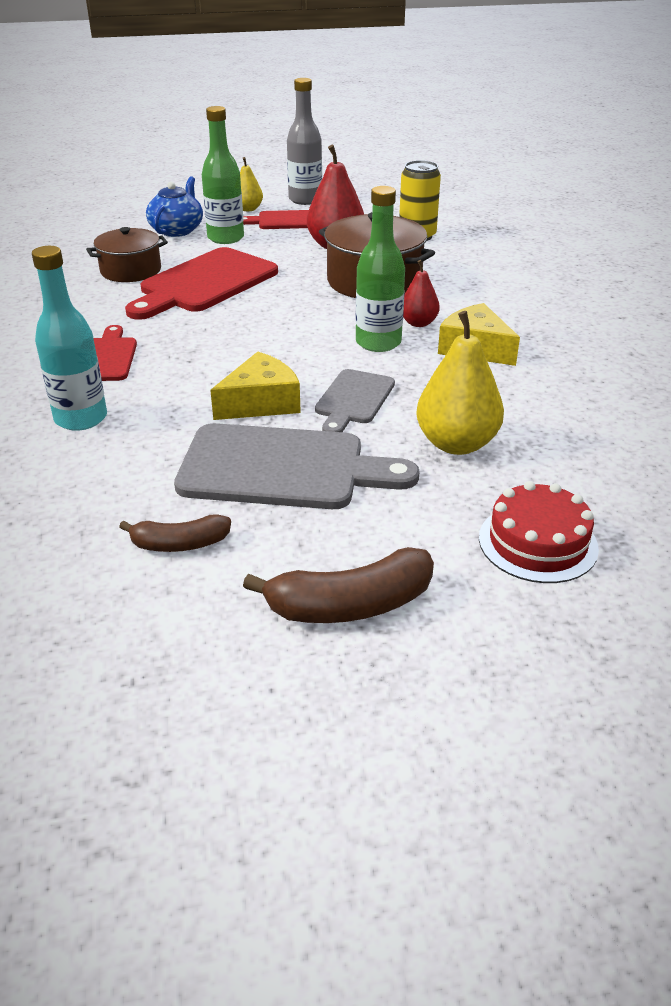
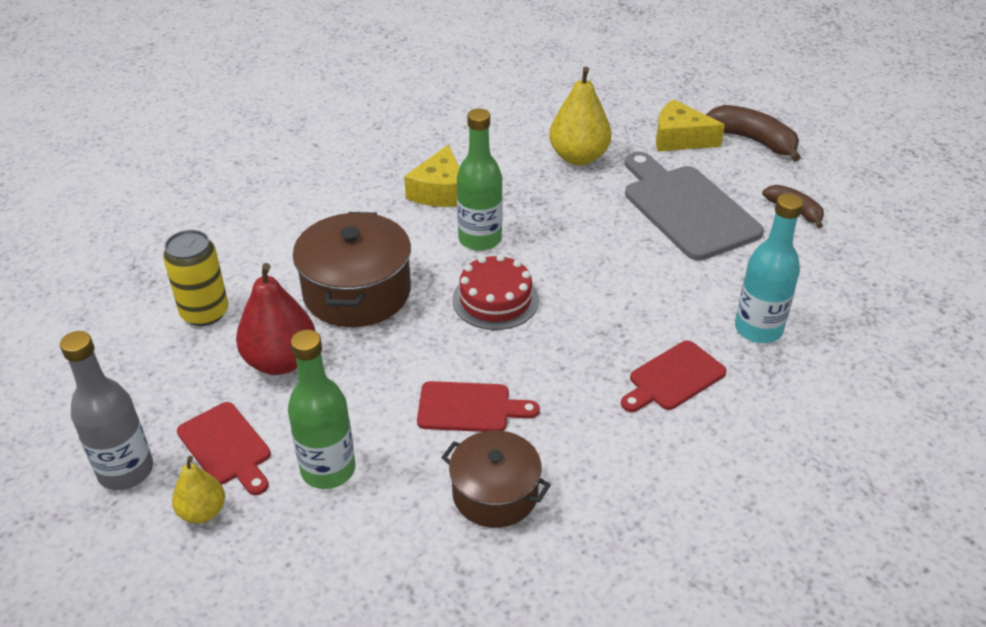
camera: 125 degrees left, 5 degrees up
(177, 230) = (337, 538): blue teapot -> none
(205, 283) = (469, 407): red cutting board -> red cutting board, size x0.56
(261, 402) = (630, 254): yellow cheese -> yellow cheese (679, 139)
(353, 400) = (577, 215): grey cutting board -> none
(418, 323) = (423, 233): red pear -> none
(538, 543) = (636, 107): red cake -> red cake (495, 300)

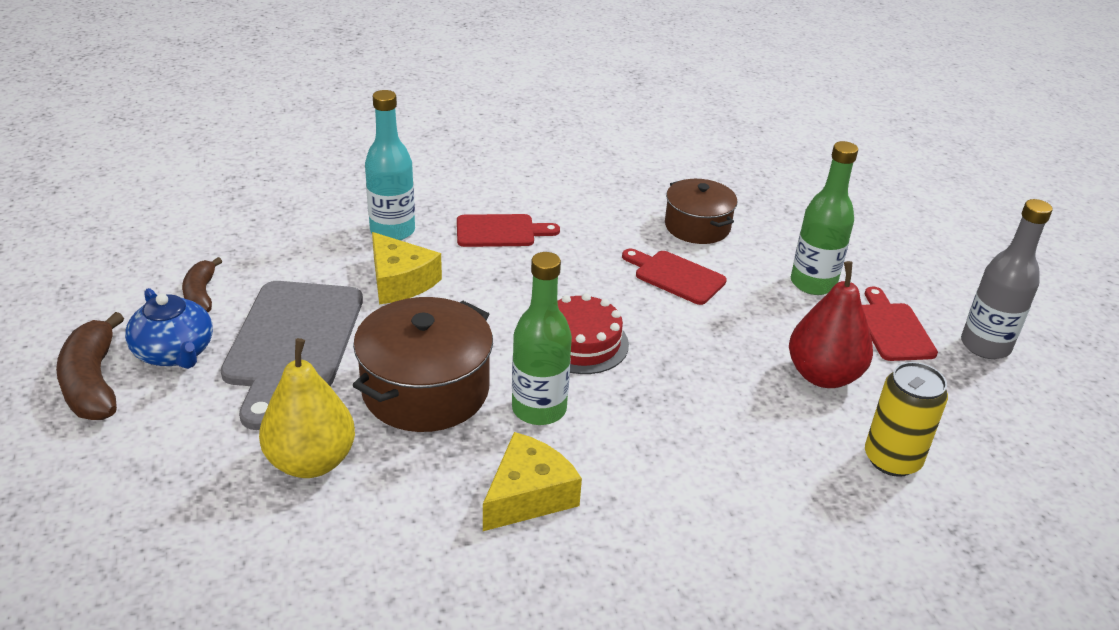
camera: 150 degrees left, 5 degrees down
(203, 512) = (921, 296): yellow pear -> none
(357, 292) = (714, 410): brown pot -> brown pot (425, 390)
(679, 139) = (161, 427): yellow cheese -> yellow cheese (400, 281)
(742, 172) = (175, 352): none -> blue teapot

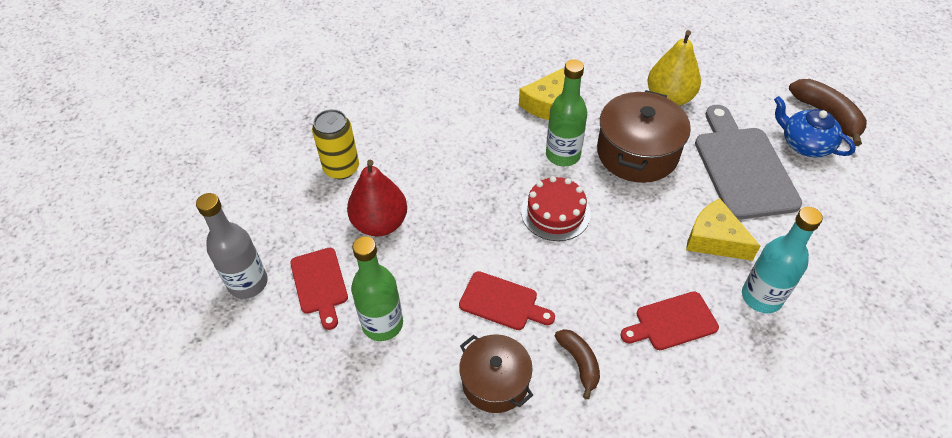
camera: 170 degrees right, 15 degrees up
(201, 294) = (837, 192): brown banana -> brown banana (579, 363)

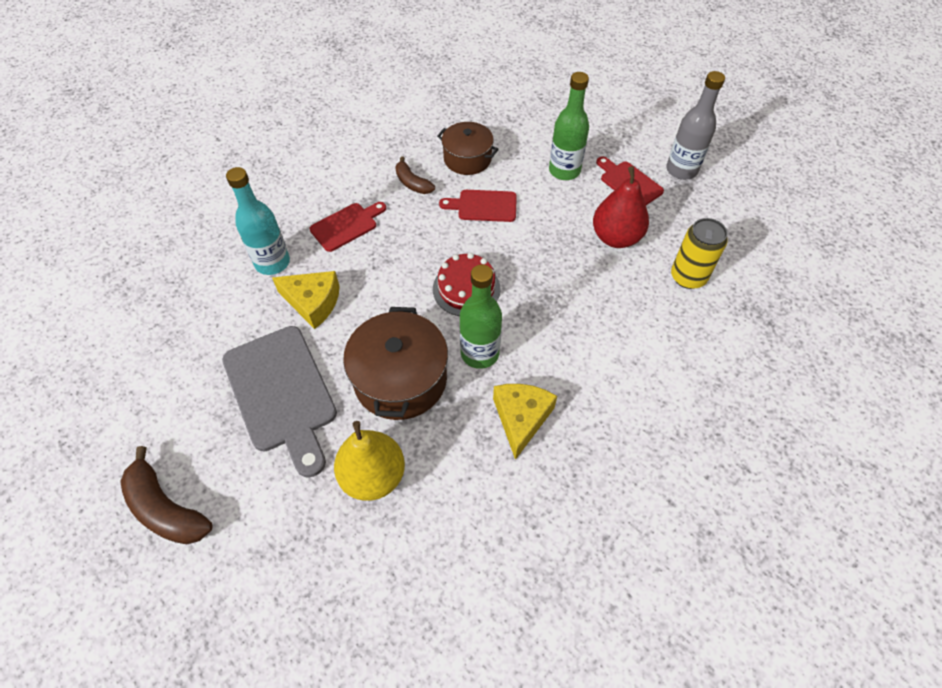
camera: 160 degrees right, 5 degrees up
(805, 144) = (204, 449): blue teapot -> none

